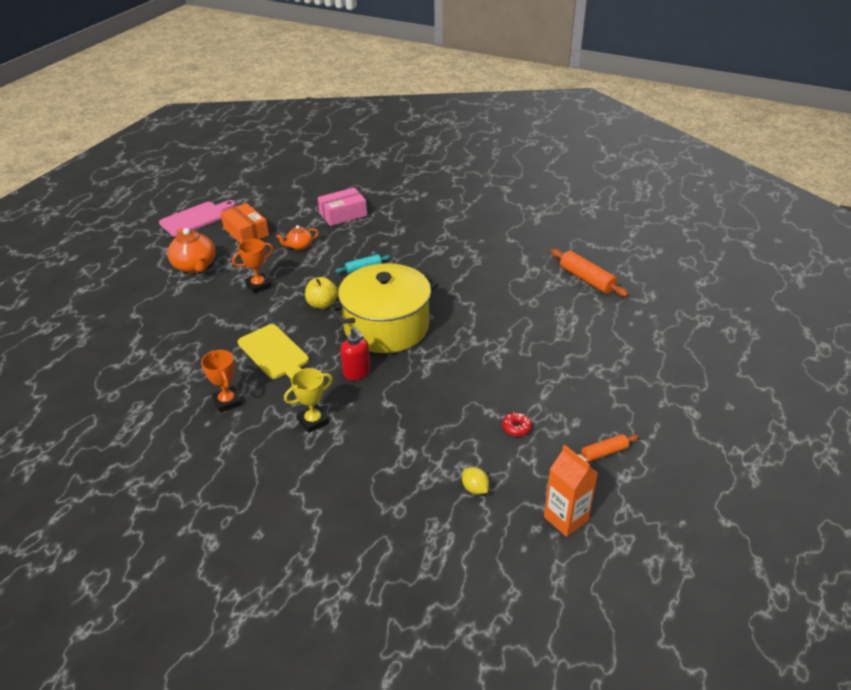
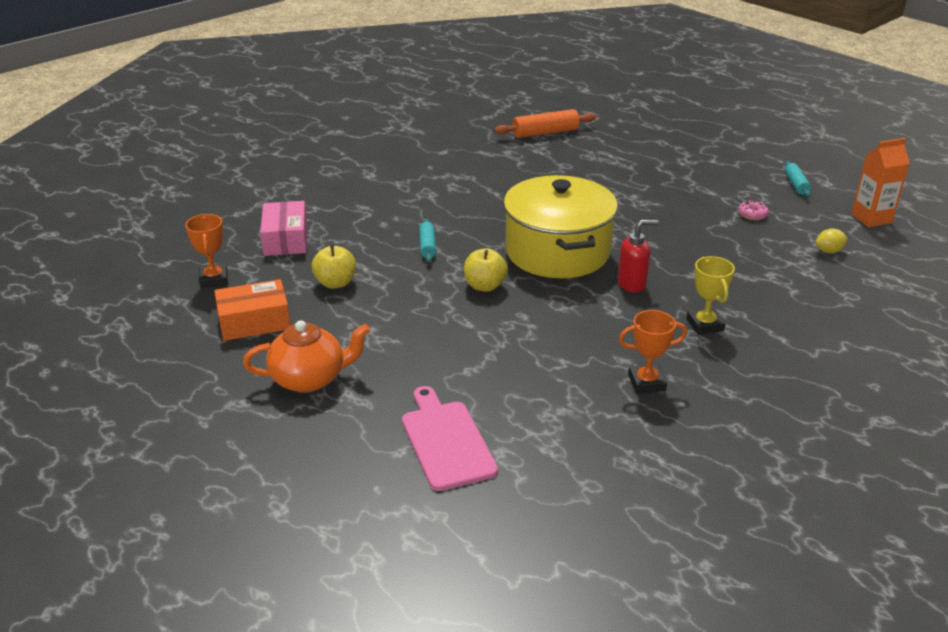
camera: 70 degrees left, 5 degrees down
(195, 218) = (164, 365): pink cutting board -> pink cutting board (446, 441)
(258, 285) = (406, 328): orange trophy -> orange trophy (214, 279)
(275, 353) = (567, 334): yellow cutting board -> none
(299, 246) = (335, 283): orange teapot -> yellow apple
(516, 428) = (752, 214): red donut -> pink donut
(604, 453) = (796, 184): orange rolling pin -> turquoise rolling pin

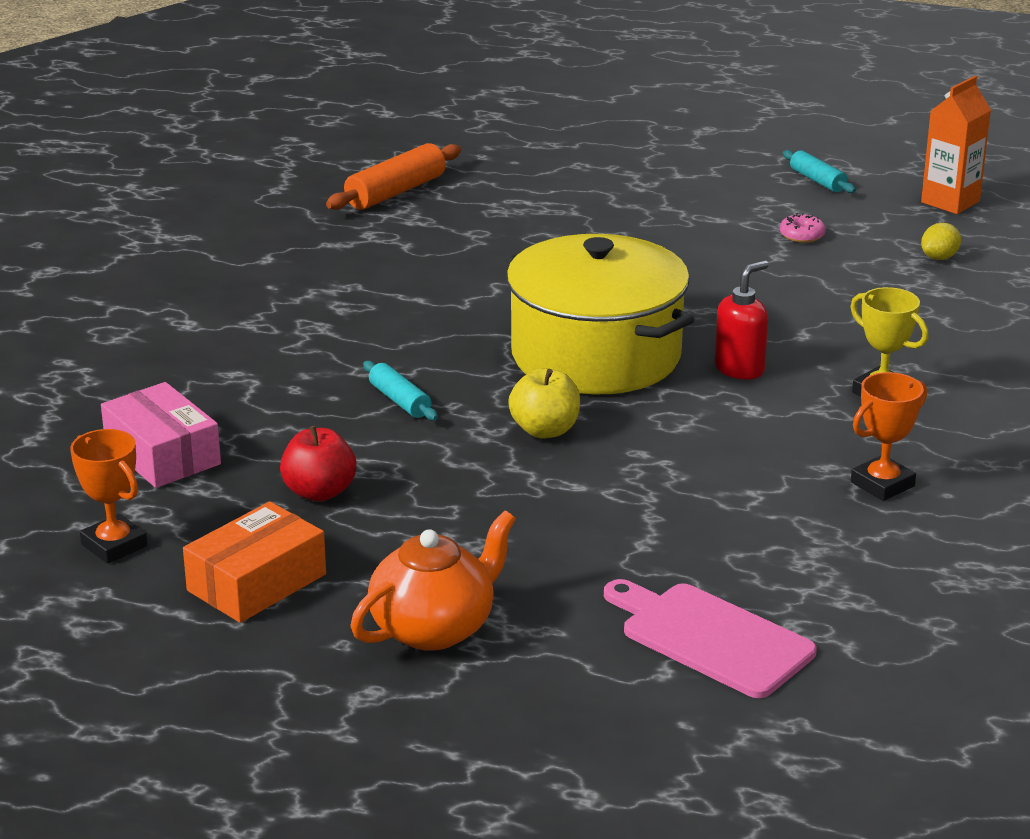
camera: 30 degrees left, 5 degrees down
(335, 283) = (319, 492): yellow apple -> red apple

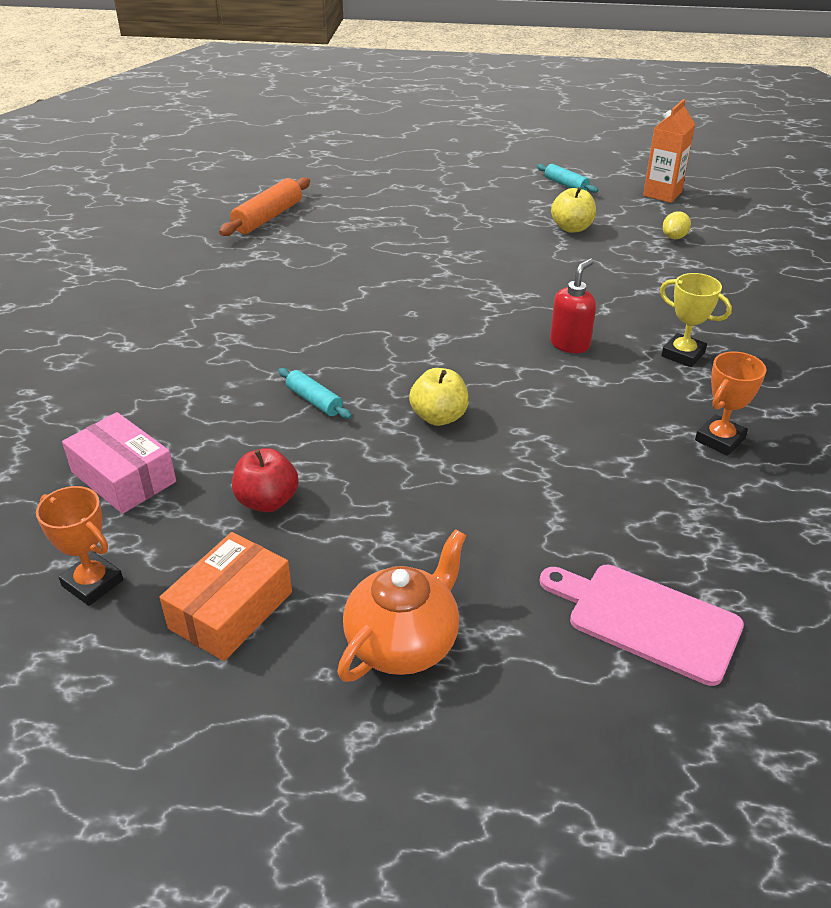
camera: 10 degrees left, 10 degrees up
(596, 355) = (457, 343): yellow pot -> none
(802, 235) = (572, 228): pink donut -> yellow apple

